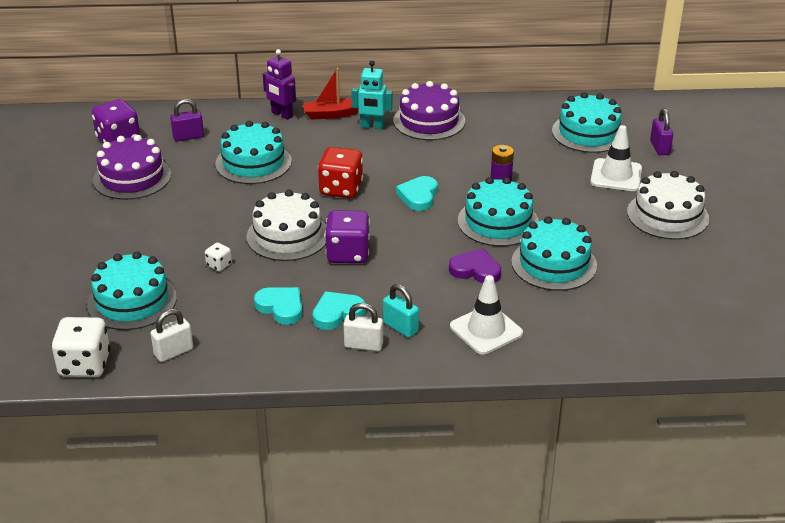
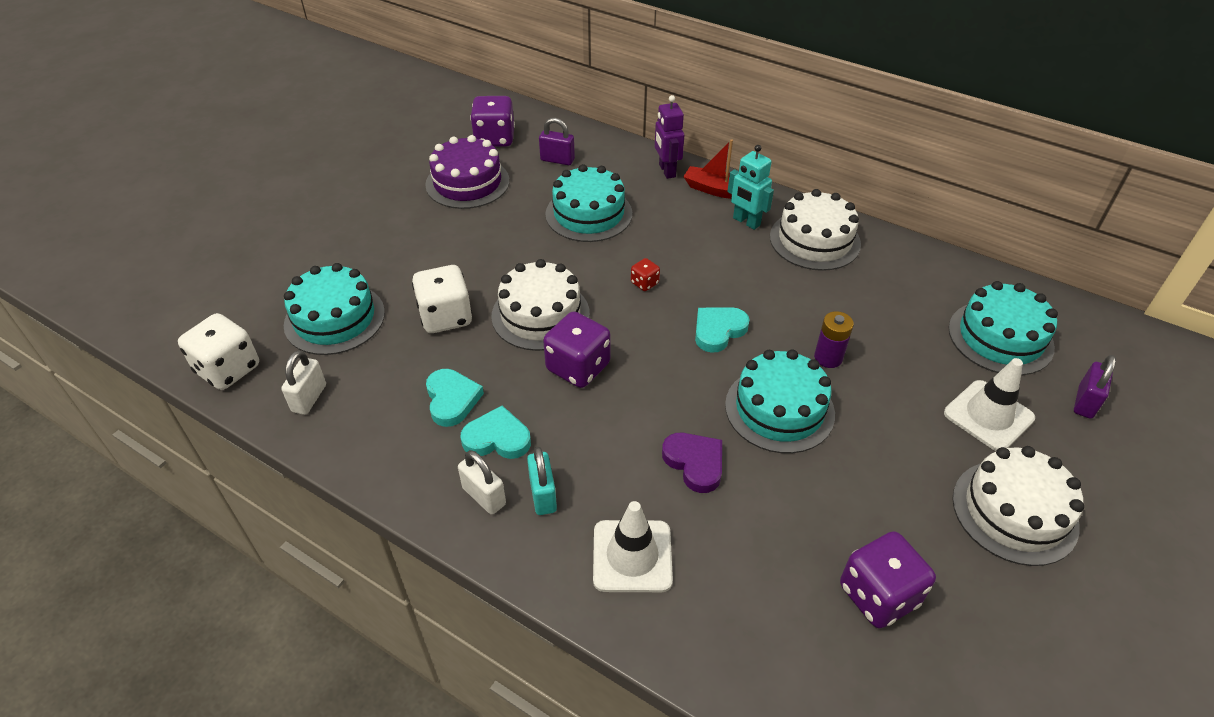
camera: 35 degrees right, 10 degrees up
(173, 352) = (309, 398): white padlock -> white padlock turned 75 degrees counterclockwise
(219, 265) = (446, 317): white dice -> white dice, size x2.07
(341, 189) = (644, 283): red dice -> red dice, size x0.48
(429, 121) = (814, 240): purple cake -> white cake
(554, 264) = (797, 505): turquoise cake -> none
(633, 284) = (878, 595): none -> purple dice

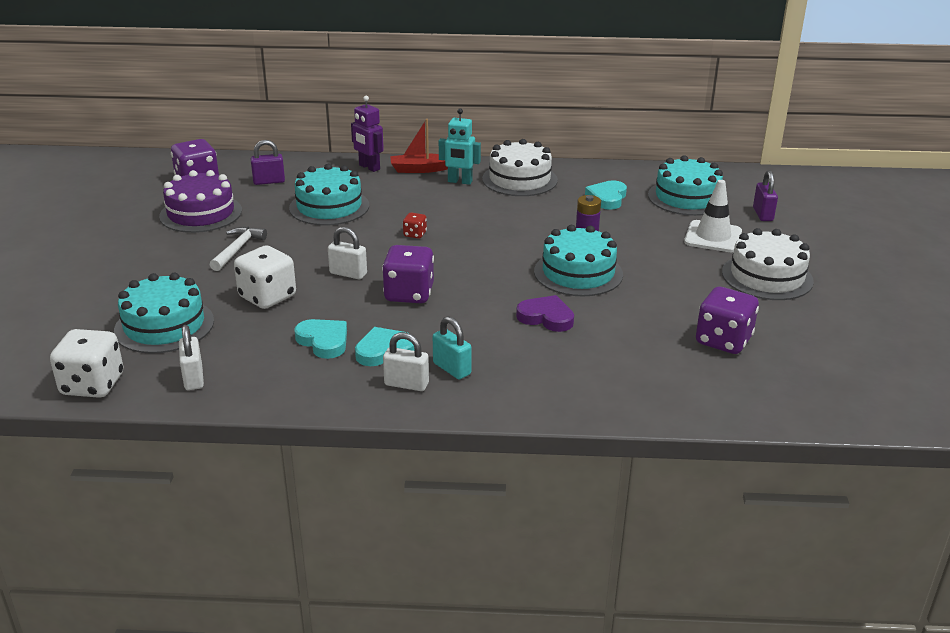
camera: 30 degrees left, 15 degrees down
(465, 242) = (237, 249): none -> white hammer
(540, 314) = (348, 274): white cake -> white padlock
(632, 556) = (548, 377): white traffic cone -> none
(718, 330) = (496, 245): turquoise heart -> turquoise heart (607, 198)

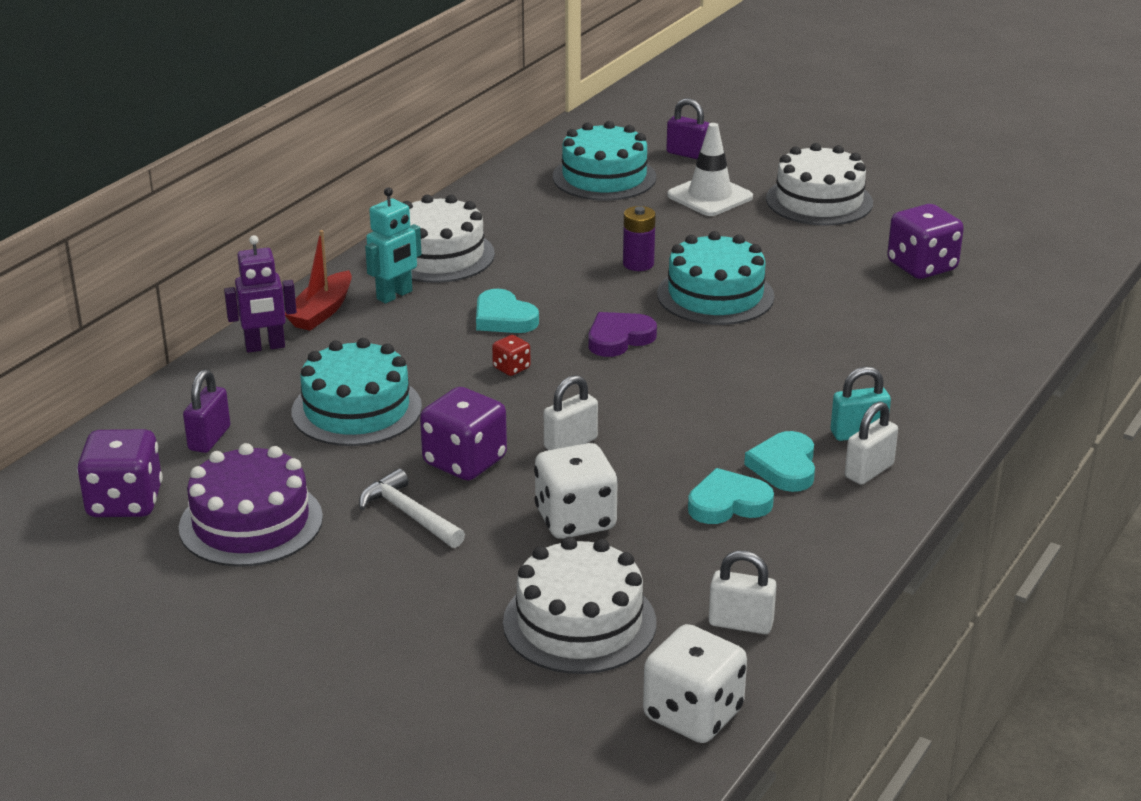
camera: 60 degrees left, 0 degrees up
(164, 325) = (579, 622): turquoise cake -> white cake
(409, 294) = (664, 414): purple dice -> purple dice (465, 462)
(546, 317) = (796, 344): purple heart -> purple heart (619, 338)
(607, 198) = (553, 220): turquoise heart -> turquoise heart (503, 318)

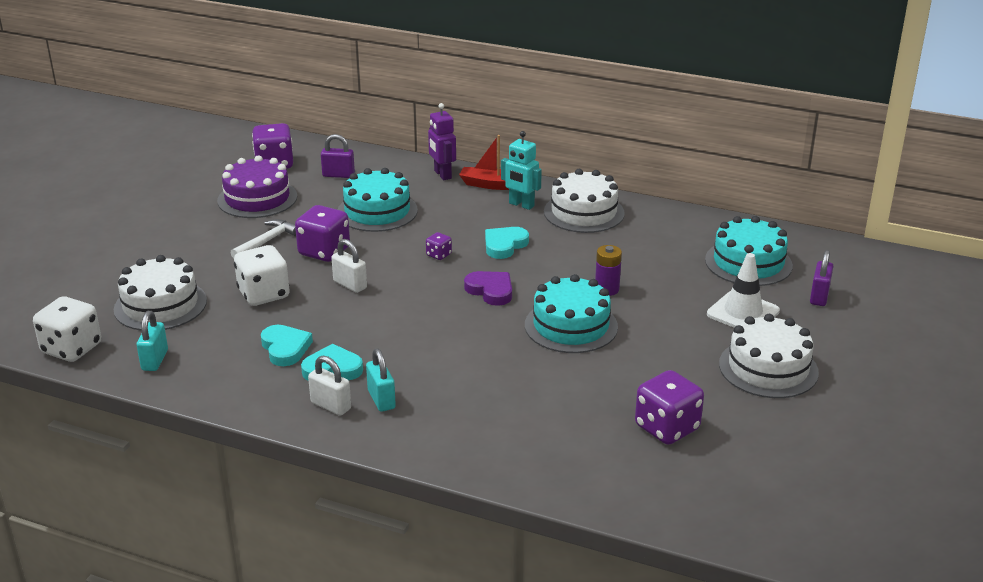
camera: 80 degrees right, 0 degrees up
(511, 368) = (439, 255): red dice -> purple dice
(740, 623) = (155, 360): white padlock -> turquoise padlock

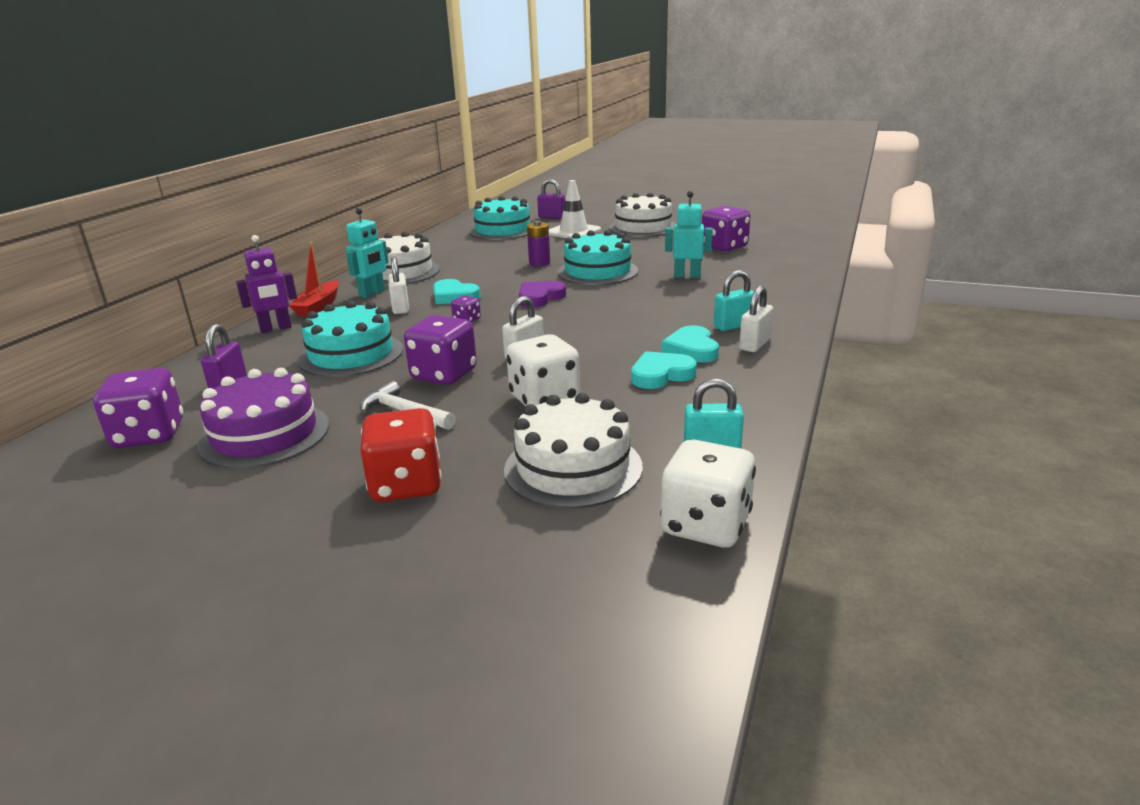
camera: 90 degrees left, 5 degrees down
(171, 250) = (406, 485): none -> red dice
(478, 222) = (400, 308): none -> white padlock
(546, 385) = (687, 276): none -> turquoise robot

